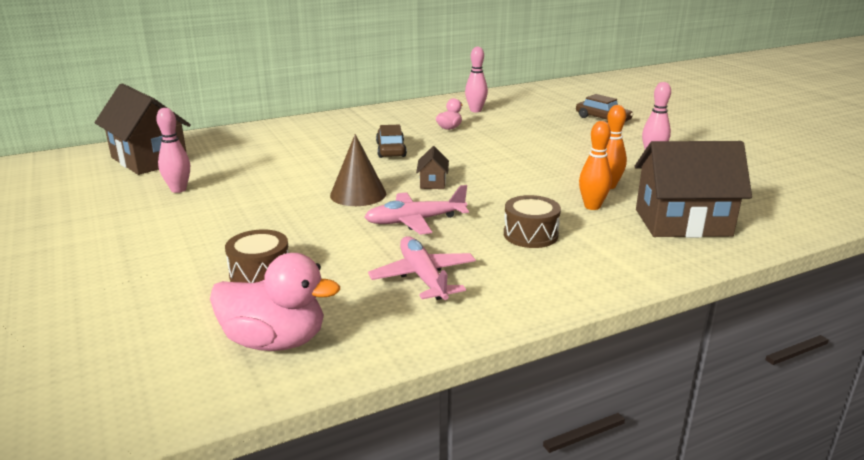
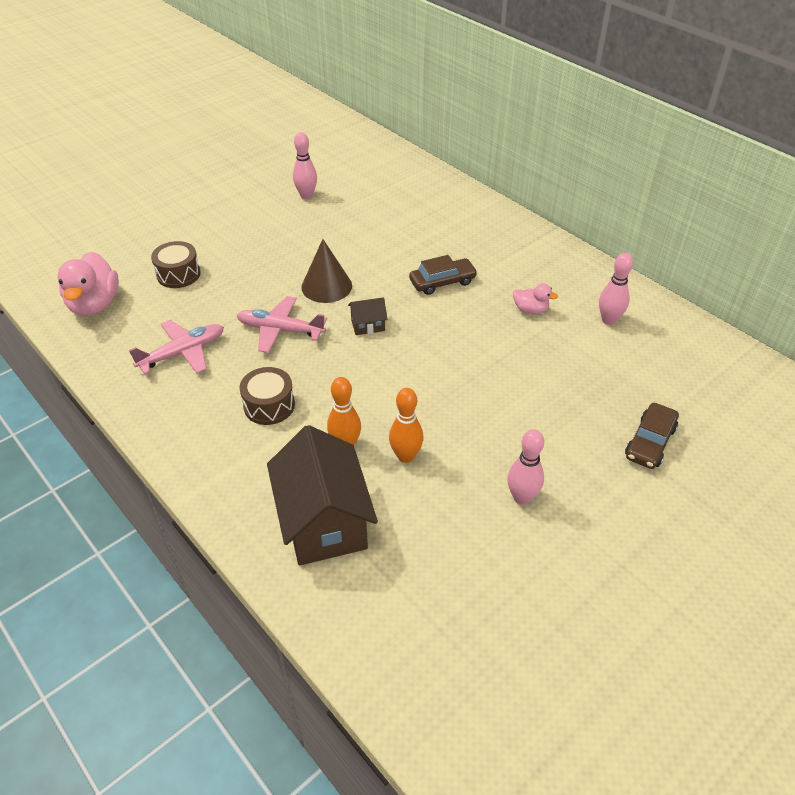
camera: 75 degrees right, 20 degrees up
(149, 159) = (360, 163): brown house -> none
(415, 221) = (281, 330): pink plane -> pink plane turned 45 degrees counterclockwise

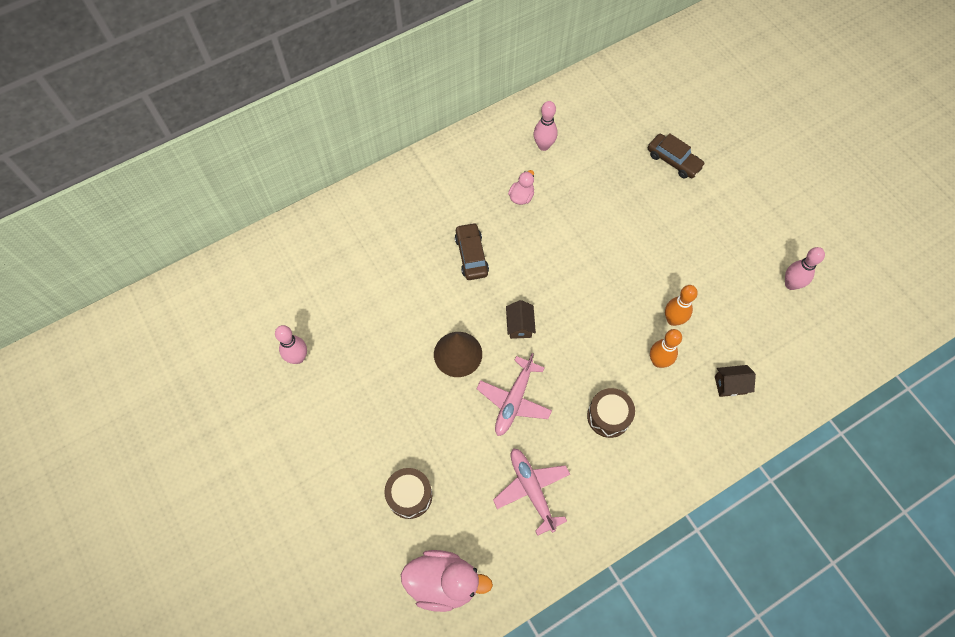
camera: 80 degrees left, 20 degrees up
(324, 521) = (730, 385): brown house -> brown house, size x0.44
(522, 497) = (716, 252): pink bowling pin -> pink bowling pin (791, 284)

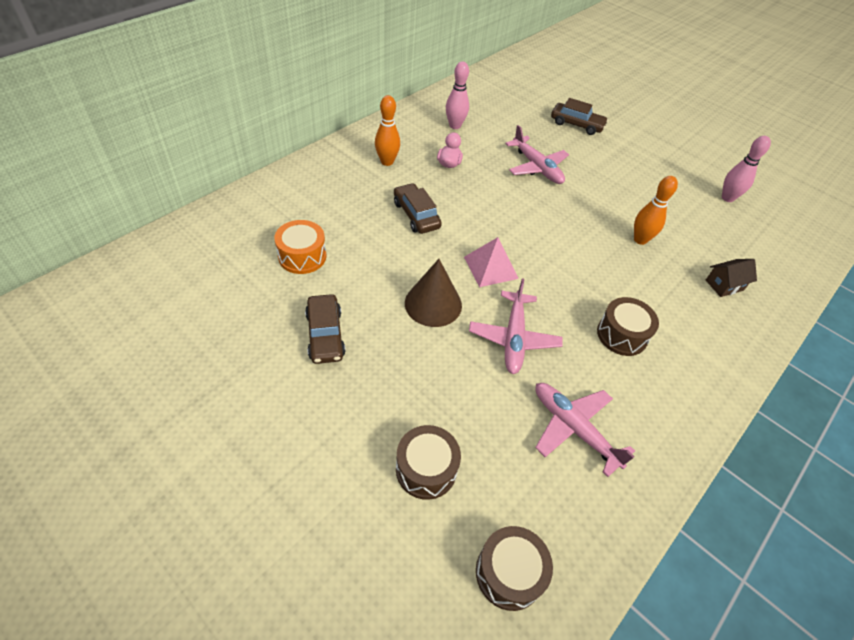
camera: 20 degrees left, 15 degrees down
(298, 357) = (238, 339): pink bowling pin -> none
(362, 285) = (302, 256): none -> orange drum
(364, 366) = (325, 335): none -> brown car
(443, 582) = (509, 573): pink duck -> brown drum
(519, 325) = (490, 267): brown house -> pink pyramid
(607, 214) = (536, 167): none -> pink plane
(658, 361) = (645, 276): orange bowling pin -> orange bowling pin (387, 162)

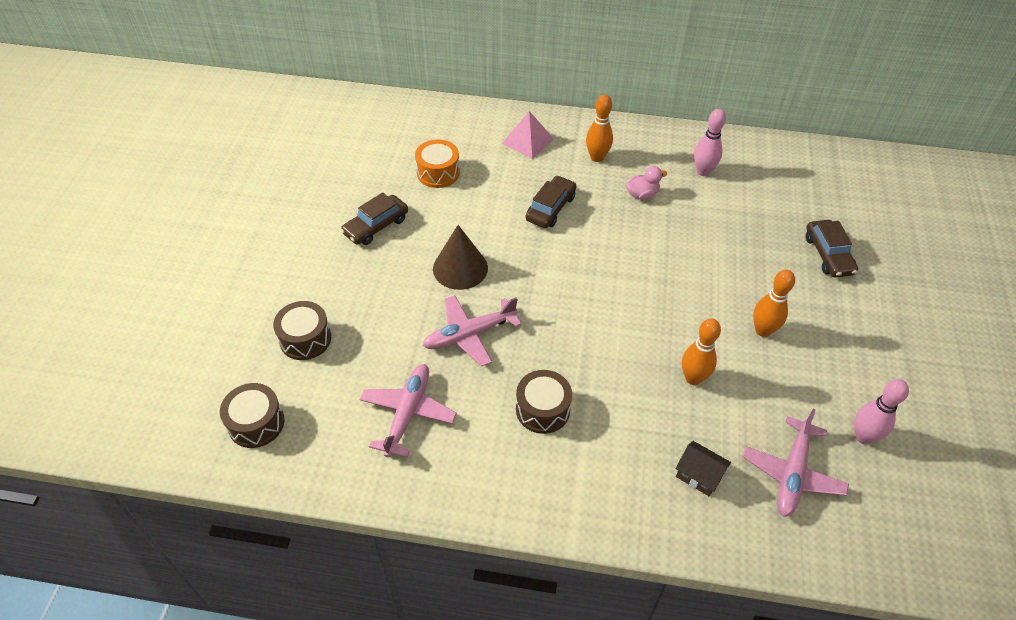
camera: 60 degrees right, 0 degrees up
(490, 267) = (537, 284): pink pyramid -> pink pyramid (528, 141)
(536, 167) = (712, 254): pink plane -> pink plane (792, 473)
(619, 186) = (763, 330): none -> orange bowling pin

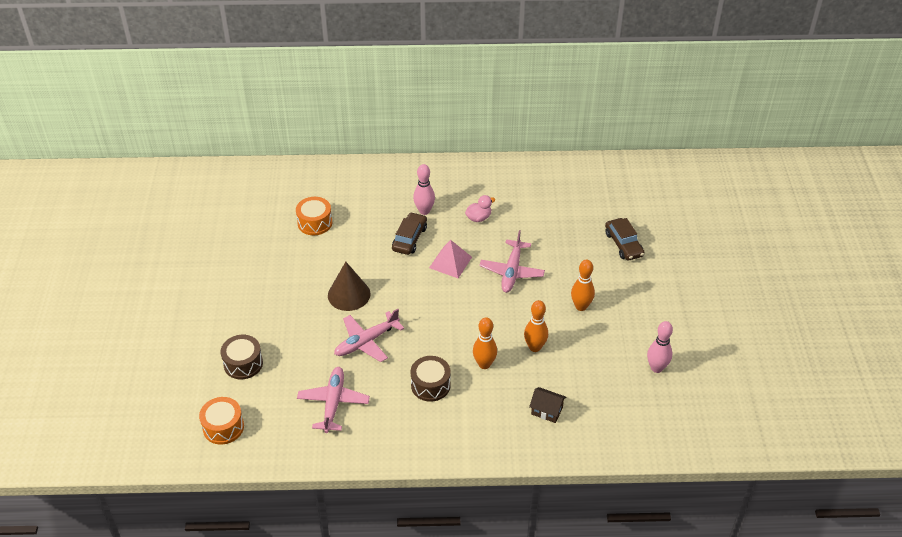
camera: 10 degrees left, 5 degrees down
(256, 423) = (223, 427): brown drum -> orange drum
(376, 226) = (275, 272): brown car -> none
(528, 141) = (381, 187): pink pyramid -> pink pyramid (450, 262)
(597, 157) = (439, 193): orange bowling pin -> orange bowling pin (484, 364)
(703, 171) = (523, 193): pink bowling pin -> pink bowling pin (424, 211)
(792, 473) = (610, 399): pink plane -> pink plane (512, 271)

